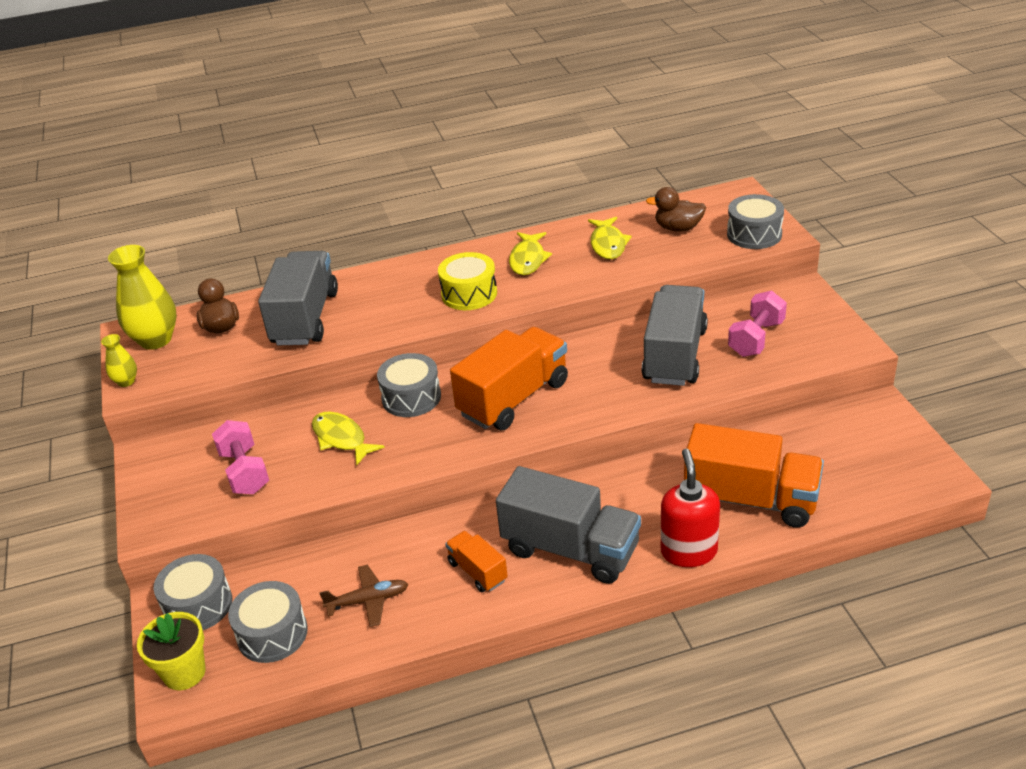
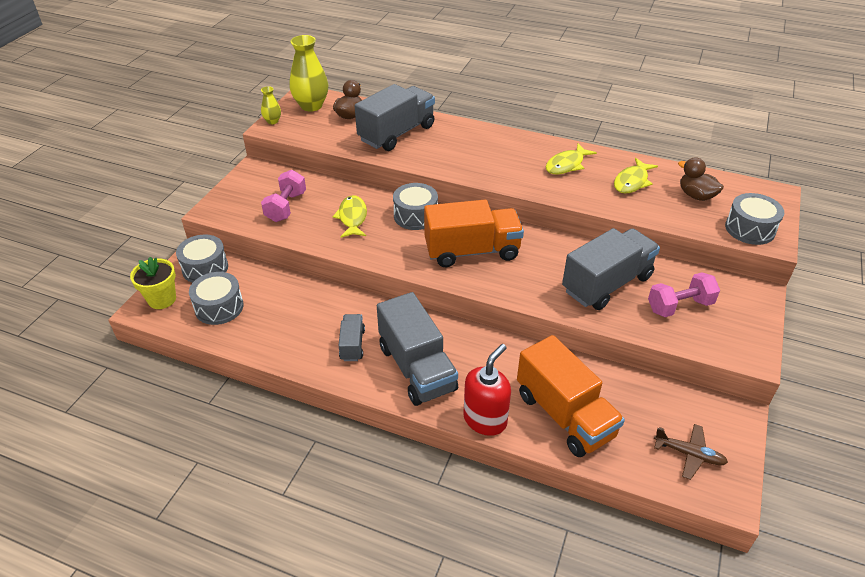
camera: 35 degrees right, 5 degrees up
(368, 601) = (281, 322): brown plane -> brown plane (689, 454)
(469, 294) = (504, 168): yellow drum -> none
(477, 571) = (352, 345): orange truck -> grey truck

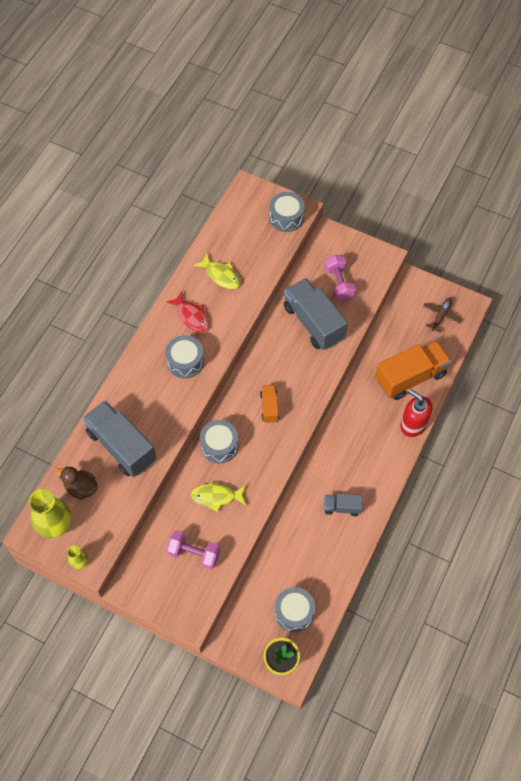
camera: 85 degrees left, 20 degrees up
(205, 268) = (244, 630): grey drum -> grey drum (185, 361)
(416, 368) = (367, 464): grey truck -> none
(472, 251) = (269, 407): orange truck -> orange truck, size x0.50
(566, 165) = (191, 316): yellow fish -> red fish
(696, 195) = (244, 238): brown duck -> none

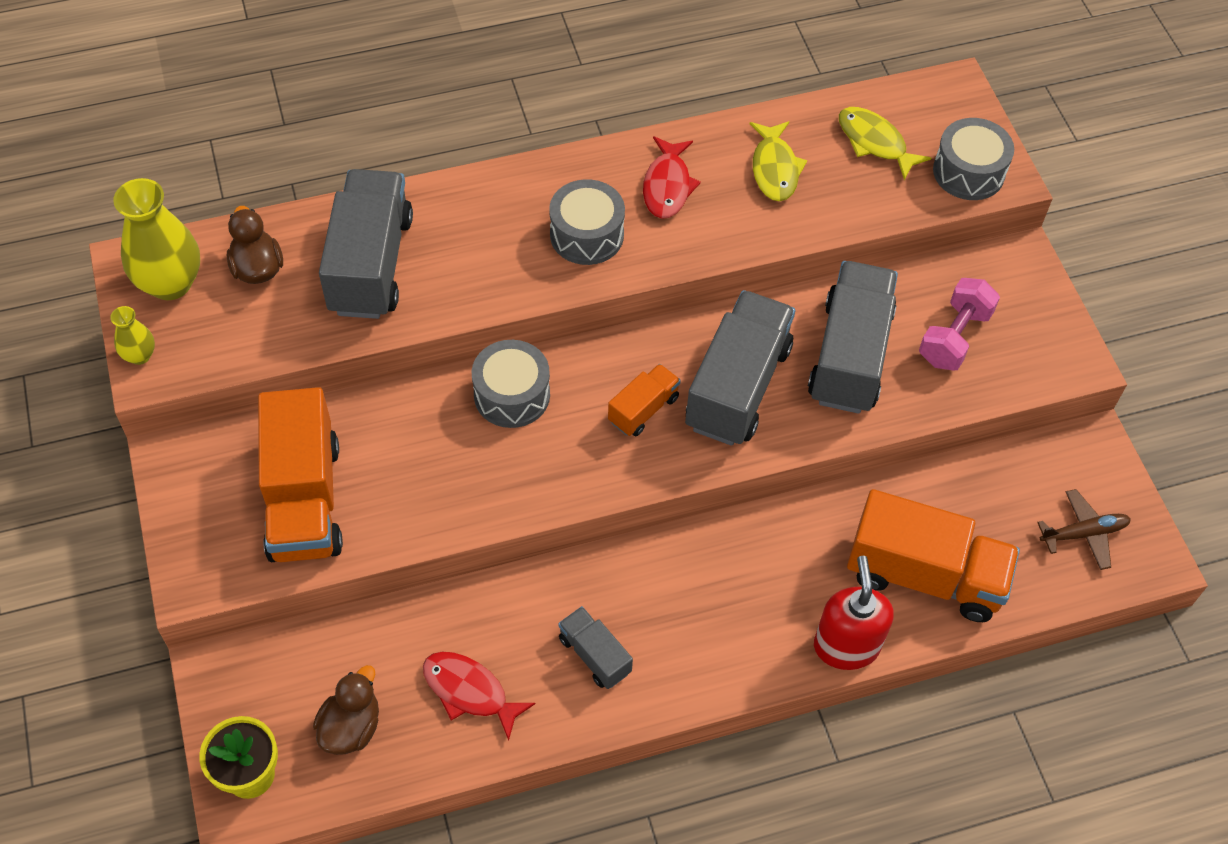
camera: 45 degrees right, 5 degrees down
(194, 553) = (304, 500): pink dumbbell -> orange truck
(216, 496) = (425, 456): yellow fish -> yellow fish (875, 142)
(290, 369) = (738, 387): none -> grey truck
(294, 612) = (351, 727): grey drum -> brown duck
(317, 560) = (470, 692): none -> red fish

